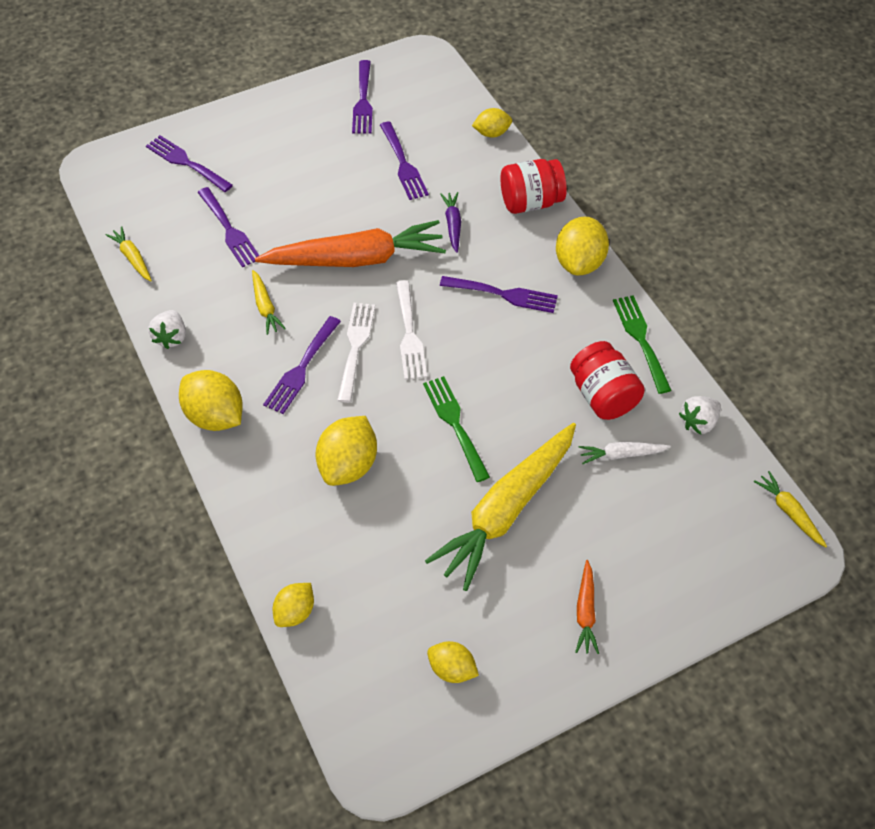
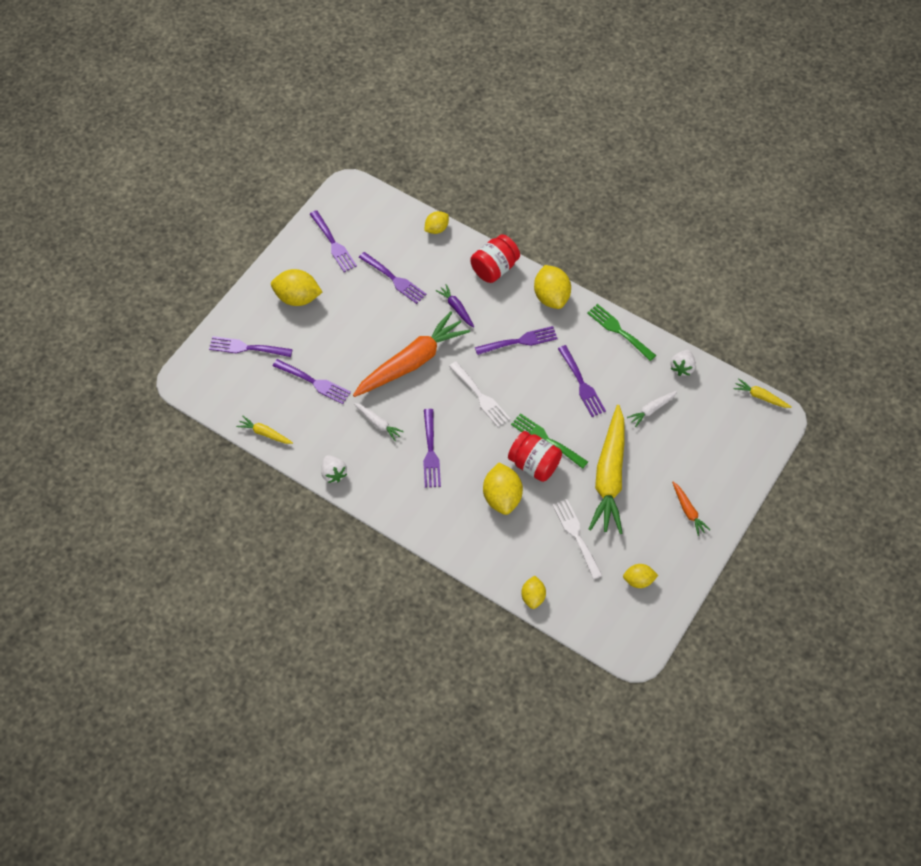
camera: 30 degrees left, 5 degrees up
(215, 416) = (400, 509): yellow lemon -> yellow lemon (297, 297)
(265, 307) = (378, 423): yellow carrot -> white carrot
(355, 347) = (453, 421): white fork -> white fork (576, 535)
(548, 379) = (582, 384): none -> purple fork
(603, 396) = (619, 378): red jar -> red jar (534, 464)

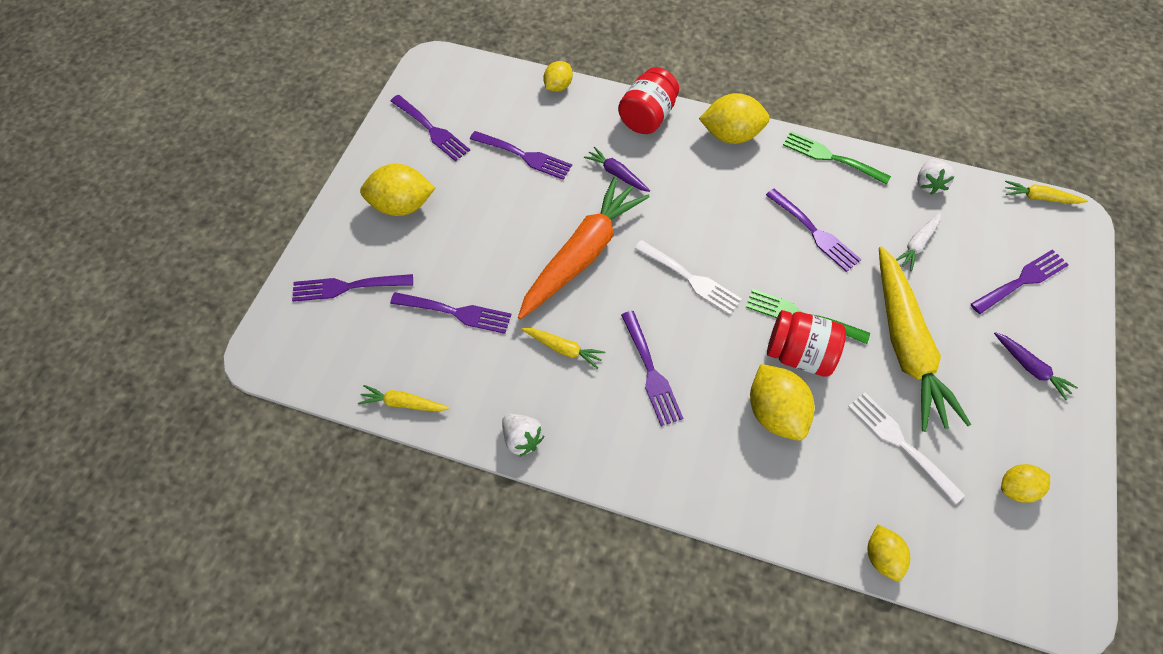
camera: 15 degrees left, 0 degrees up
(378, 423) = (563, 349): white carrot -> yellow carrot
(520, 341) = (713, 196): purple fork -> purple fork (1022, 280)
(551, 297) = (730, 135): yellow lemon -> yellow lemon turned 60 degrees counterclockwise
(688, 511) = (1030, 368): orange carrot -> purple carrot

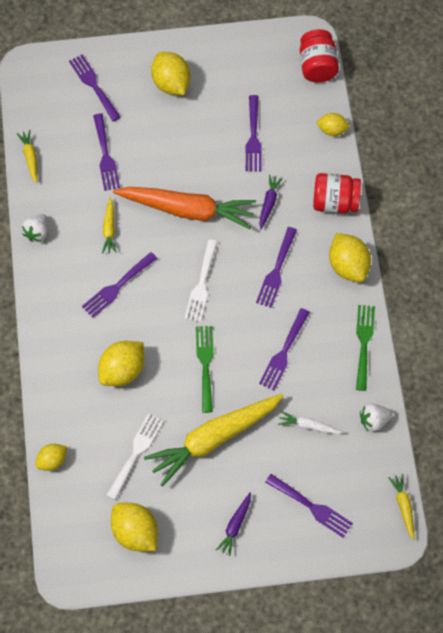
camera: 65 degrees right, 5 degrees up
(432, 130) = (245, 68): purple fork -> purple fork (276, 271)
(799, 354) = (174, 372): red jar -> red jar (317, 66)
(1016, 488) = (135, 532): yellow lemon -> yellow lemon, size x1.67

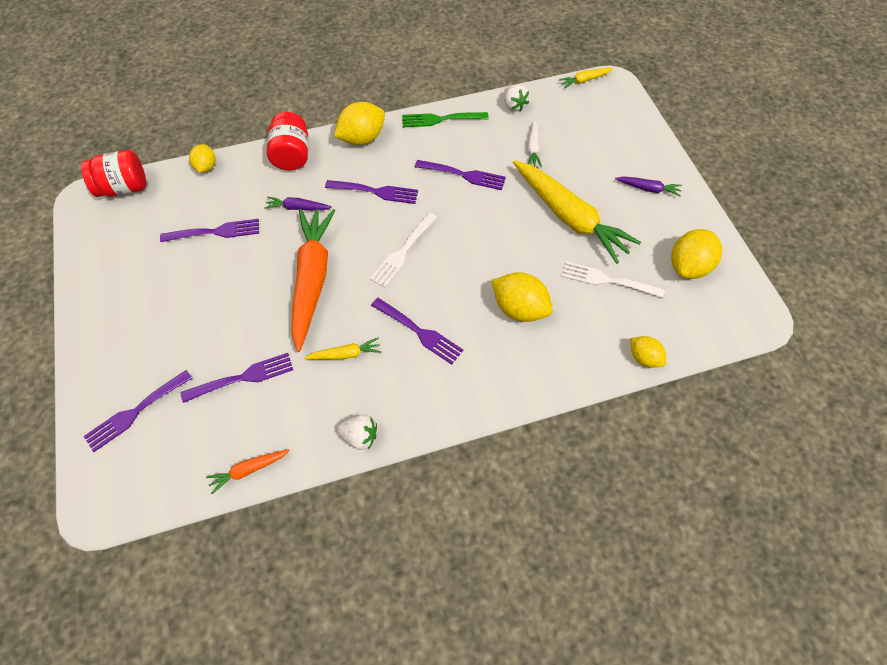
camera: 100 degrees left, 5 degrees down
(30, 158) = (249, 470): yellow carrot -> orange carrot
(171, 83) = (138, 323): yellow lemon -> none
(201, 284) = (403, 252): white fork -> white fork turned 120 degrees clockwise
(205, 364) = (493, 236): green fork -> none
(312, 507) = (608, 137): purple fork -> none

